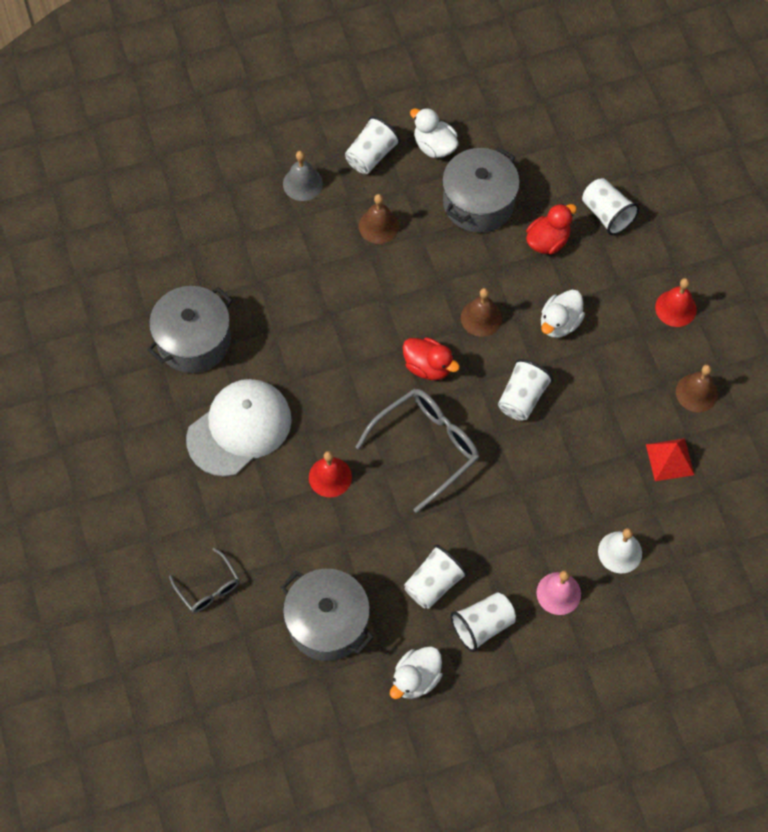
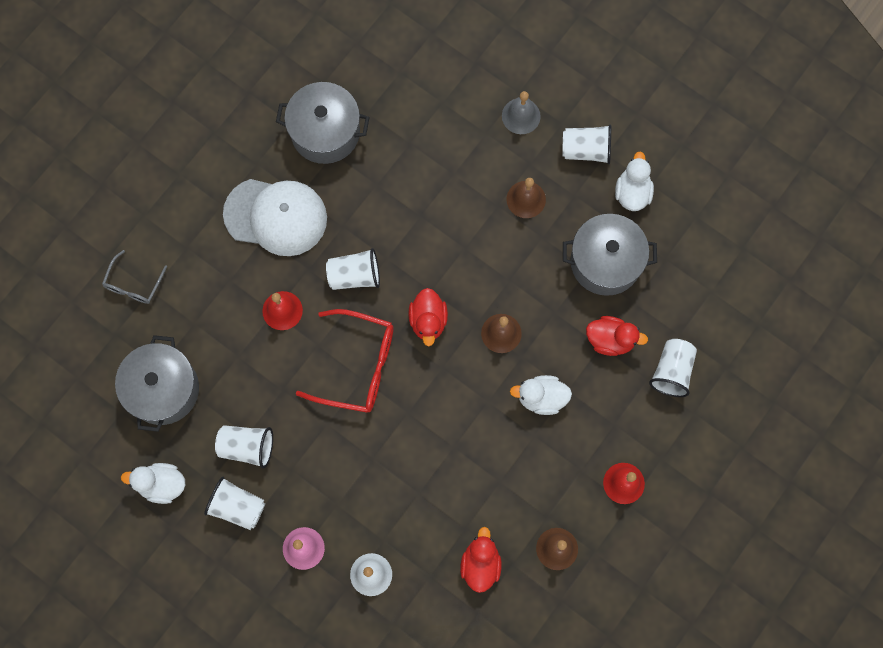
camera: 55 degrees right, 10 degrees up
(426, 448) = (356, 365): grey glasses -> red glasses
(522, 398) = (452, 411): white cup -> white cup (354, 275)
(670, 459) = (480, 564): red pyramid -> red duck

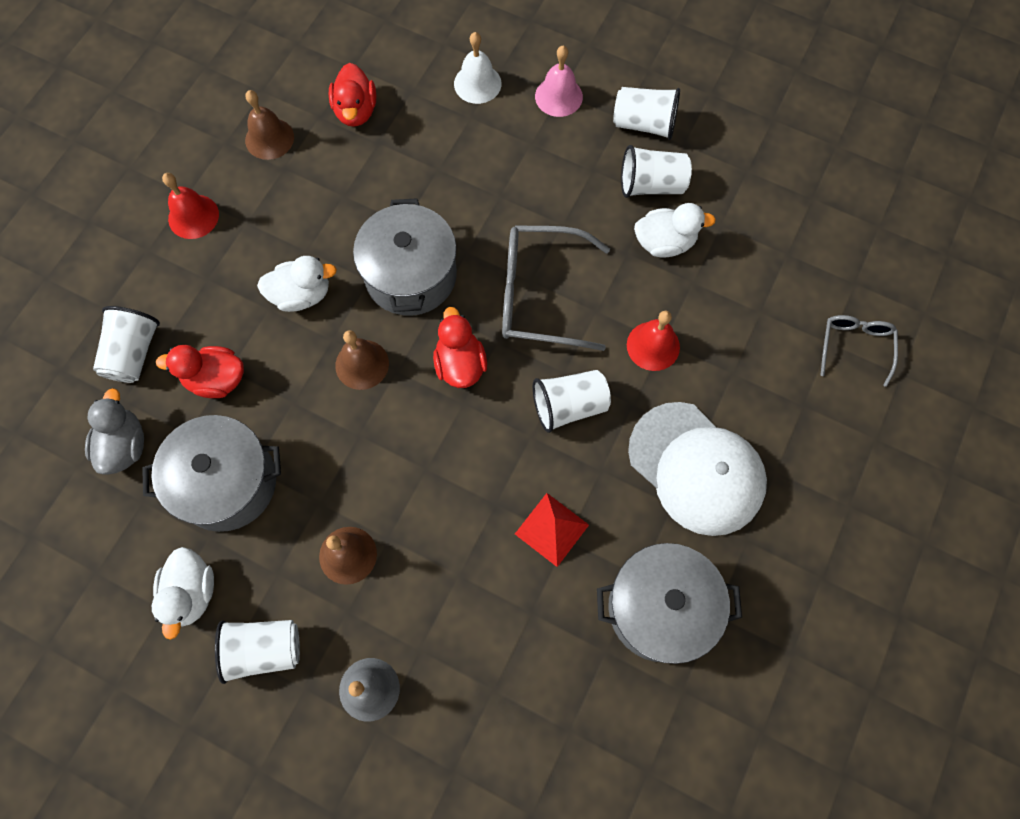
camera: 170 degrees right, 5 degrees down
(162, 484) = (737, 132): white duck -> white duck (664, 243)
(163, 389) = (772, 230): grey pot -> grey pot (410, 275)
(276, 216) = (696, 468): white cap -> white cap turned 135 degrees counterclockwise
(356, 365) = (541, 295): red glasses -> grey glasses
(385, 193) = (551, 529): none -> red pyramid
(678, 301) = (125, 445): none -> grey duck

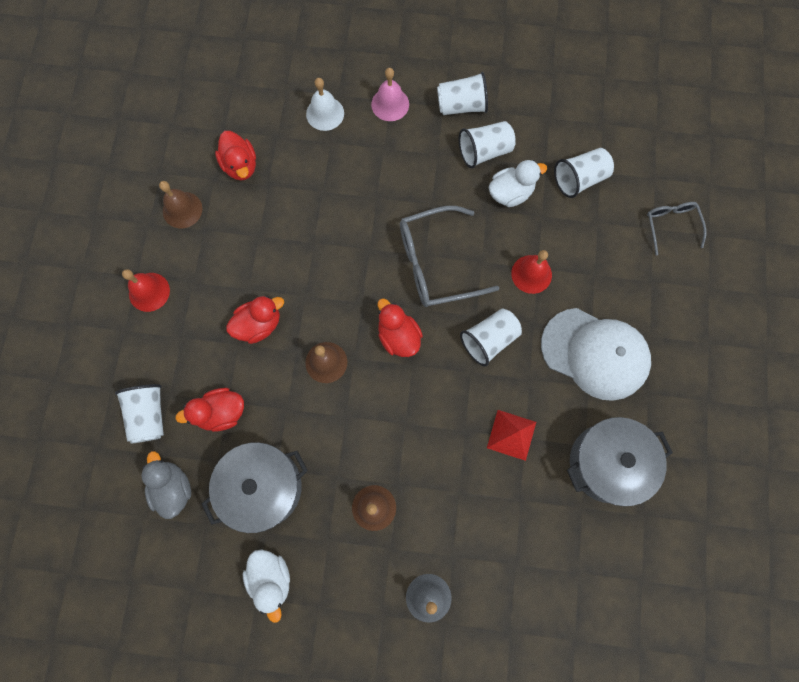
camera: 20 degrees left, 5 degrees up
(264, 649) = (341, 598): white cup -> white cup (579, 179)
(302, 295) = (259, 324): white duck -> red duck
(410, 275) = (335, 281): grey pot -> none

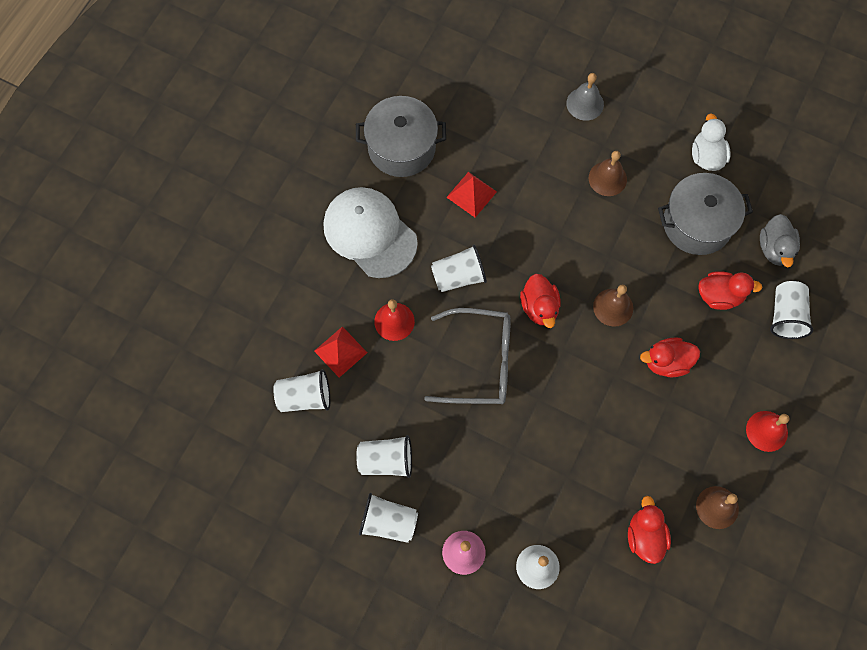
camera: 160 degrees left, 5 degrees down
(510, 193) = (379, 407): white duck -> none
(567, 229) = (340, 352): none -> red pyramid
(671, 226) = (241, 320): grey glasses -> none

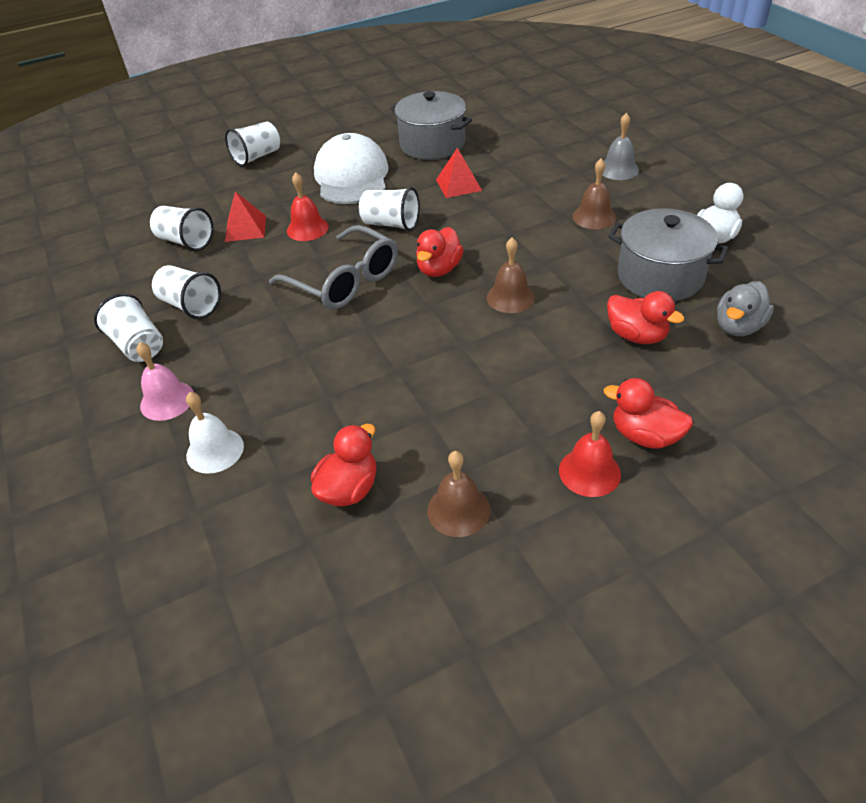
camera: 40 degrees right, 25 degrees down
(666, 362) = (525, 359): red duck -> red duck (645, 436)
(786, 315) = (706, 384): white cup -> white cup (257, 157)

